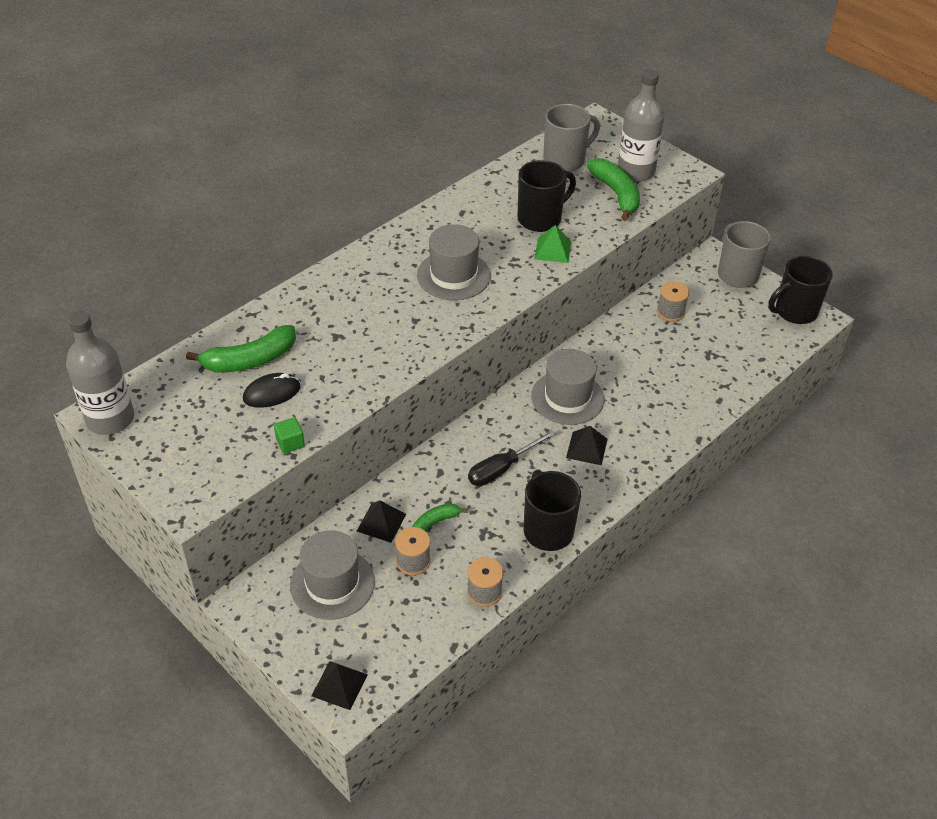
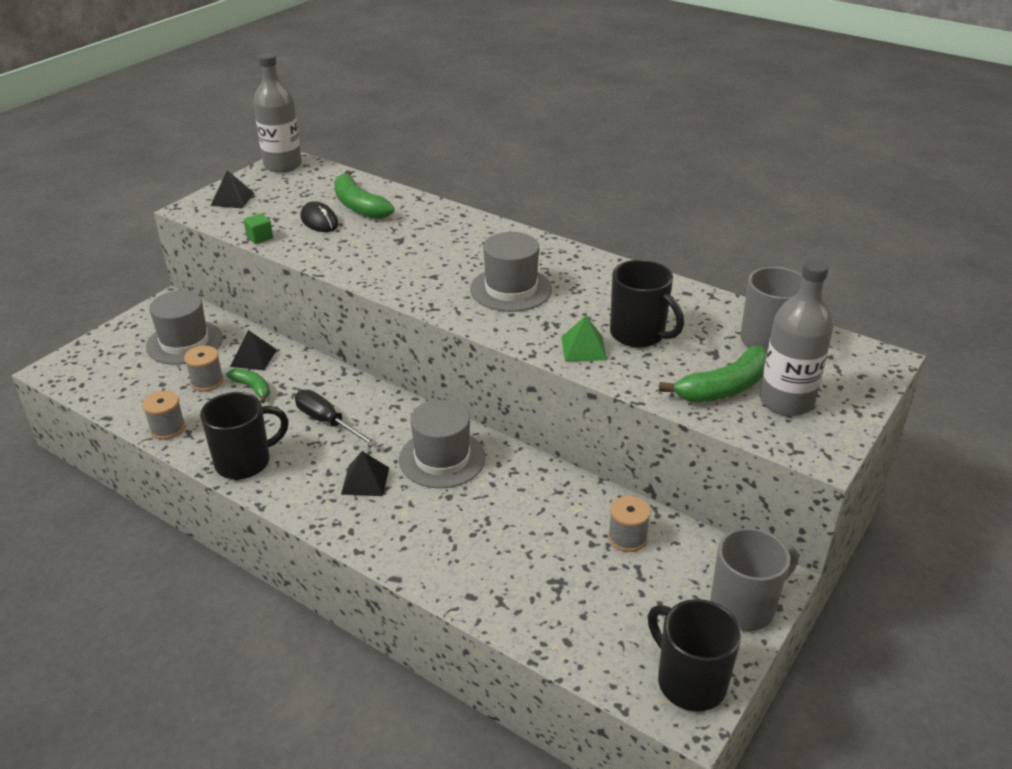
camera: 80 degrees right, 10 degrees down
(339, 685) = (78, 362): black pyramid -> black pyramid (232, 199)

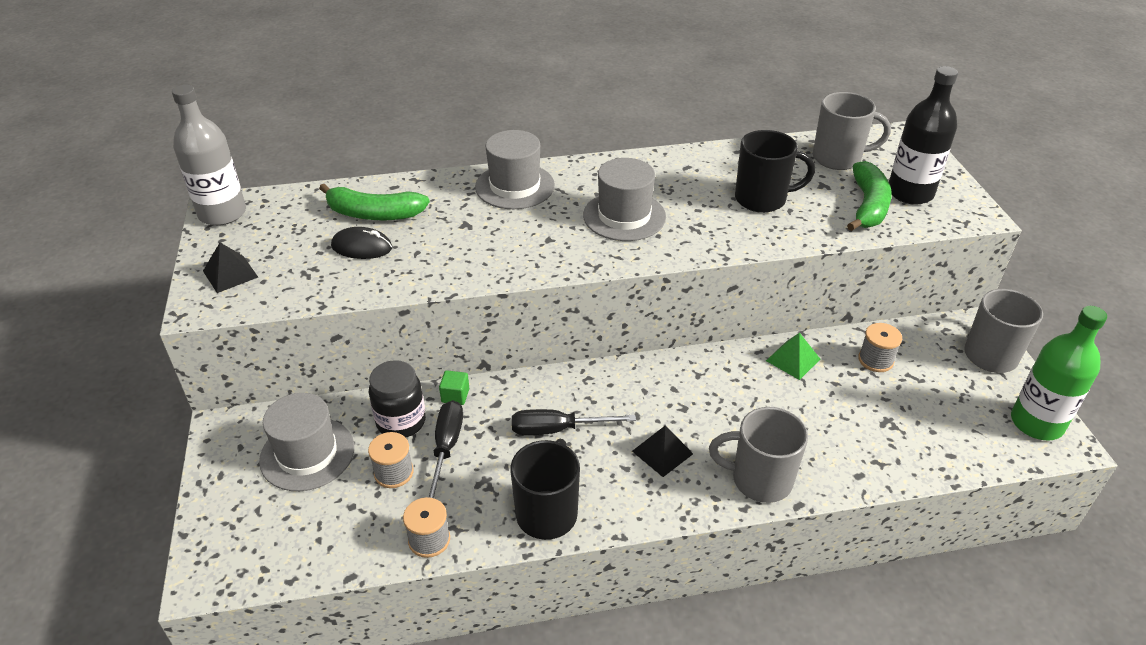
camera: 45 degrees left, 5 degrees up
(252, 388) = (446, 448): green banana -> black screwdriver
(253, 358) = (401, 422): black pyramid -> black jar
(260, 237) = (331, 294): green cube -> green cube (455, 395)
(397, 543) = (759, 480): none -> grey mug
(442, 458) = (686, 393): grey hat -> grey hat (515, 186)
(583, 348) = (748, 231): green pyramid -> green pyramid (793, 360)
(689, 681) = (1036, 423): black mug -> green bottle
(786, 401) = (910, 193): grey bottle -> black bottle

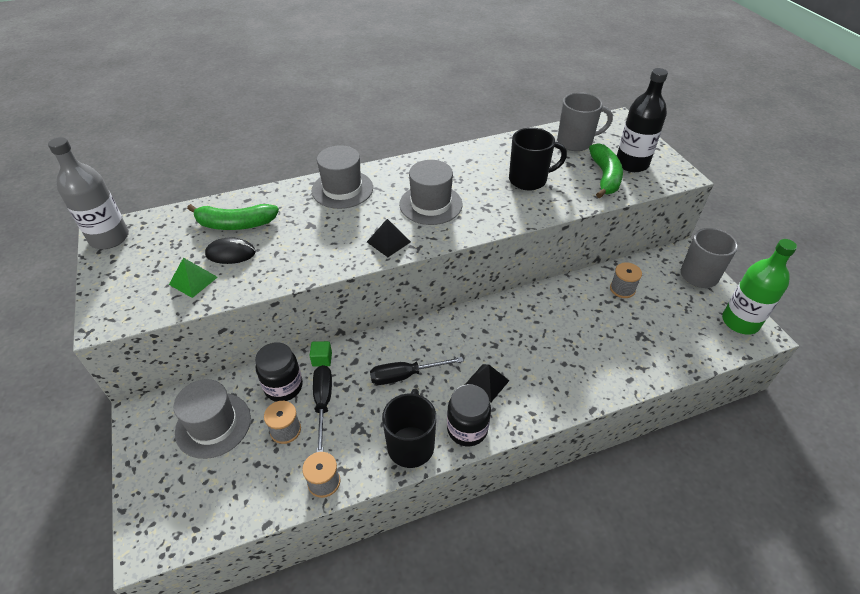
camera: 10 degrees left, 5 degrees up
(230, 274) = (125, 289): black pyramid -> black pyramid (388, 242)
(624, 505) = (467, 429): none -> black jar
(759, 480) = (561, 394): grey mug -> none
(793, 360) = (565, 296): green pyramid -> green pyramid (193, 280)

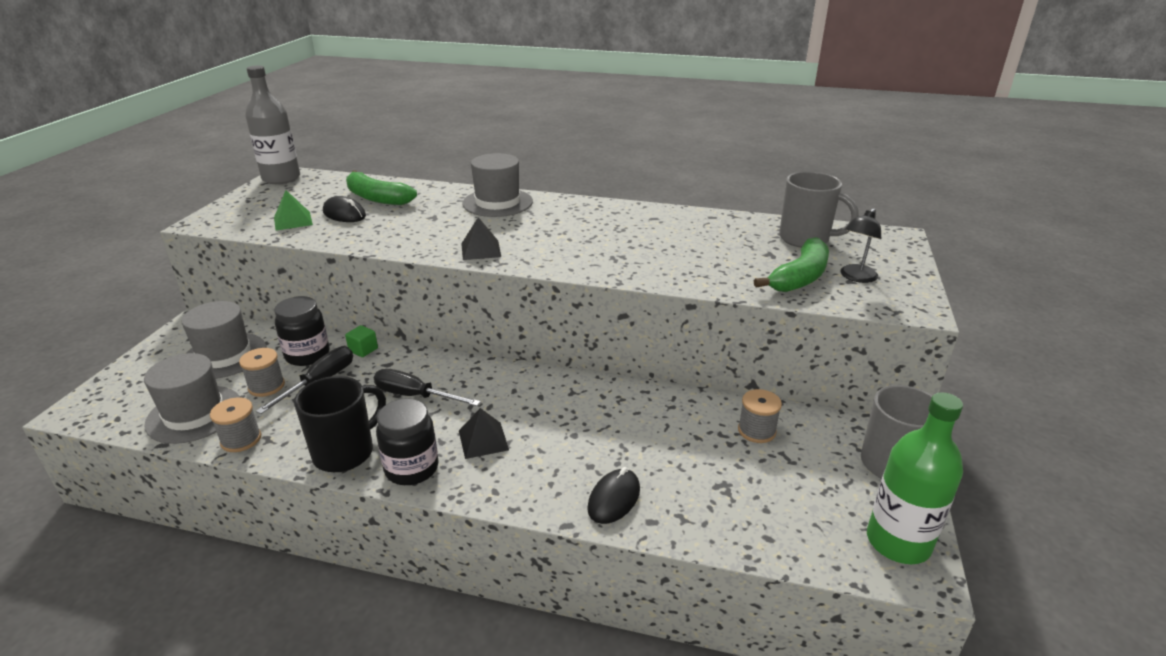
camera: 35 degrees right, 15 degrees down
(430, 204) = (562, 237): grey hat -> grey hat (194, 414)
(529, 180) = (698, 252): black mug -> none
(598, 377) = (614, 499): none -> black mouse
(631, 164) = (855, 277): black bottle -> black lamp

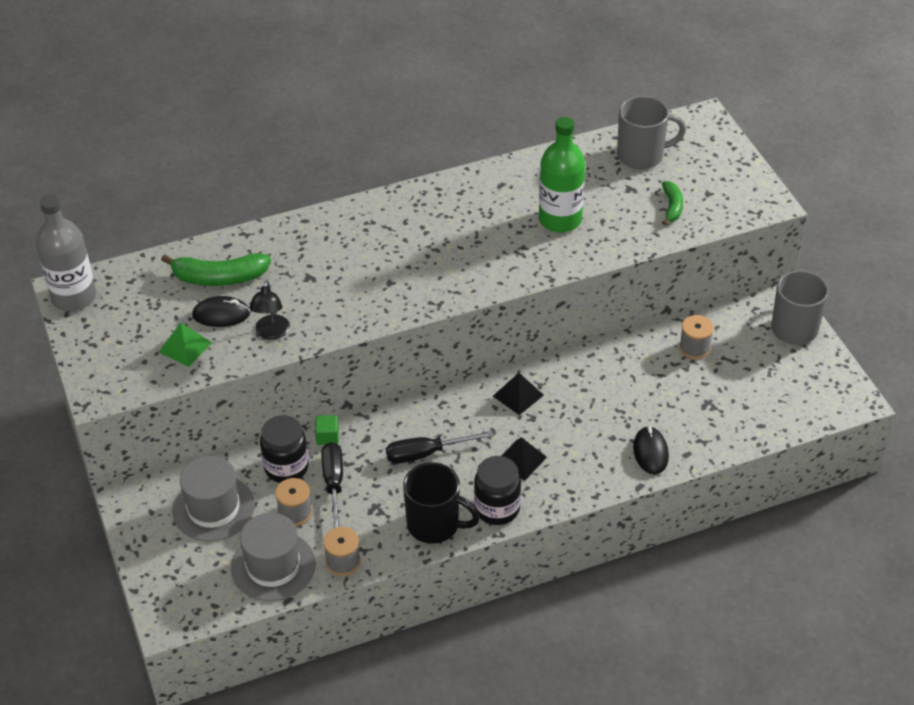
camera: 35 degrees left, 15 degrees up
(345, 452) = (435, 525): black mug -> black mug turned 105 degrees clockwise
(481, 250) = (404, 297): black pyramid -> black pyramid (518, 395)
(497, 203) = (343, 229): grey hat -> none
(800, 277) = (672, 207): green banana -> green banana, size x0.58
(855, 277) = (709, 187): black lamp -> black lamp (271, 333)
(898, 542) = (831, 386): green bottle -> green bottle (560, 219)

